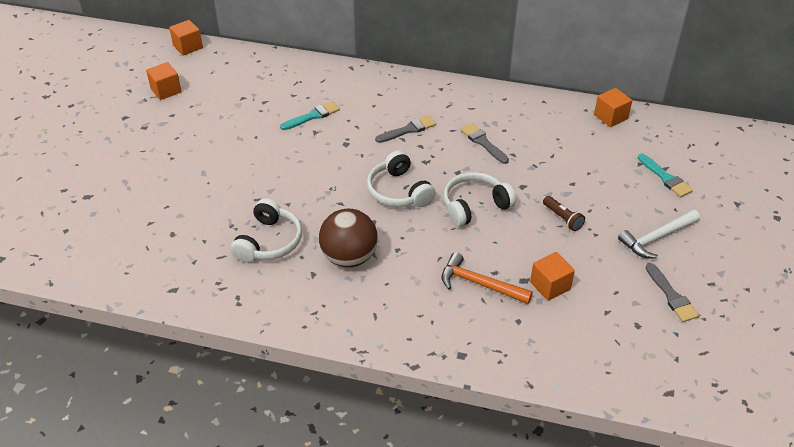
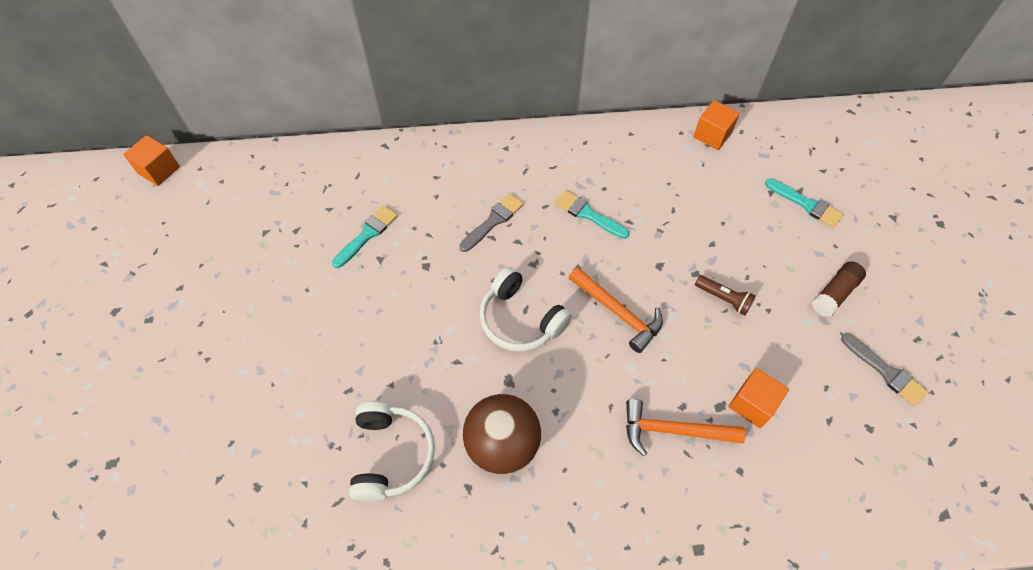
camera: 20 degrees left, 15 degrees up
(166, 90) = (156, 249): orange cube -> none
(474, 206) = (618, 313): white headphones -> orange hammer
(483, 142) = (588, 214): grey brush -> turquoise brush
(656, 238) = (834, 294): white hammer -> brown glue stick

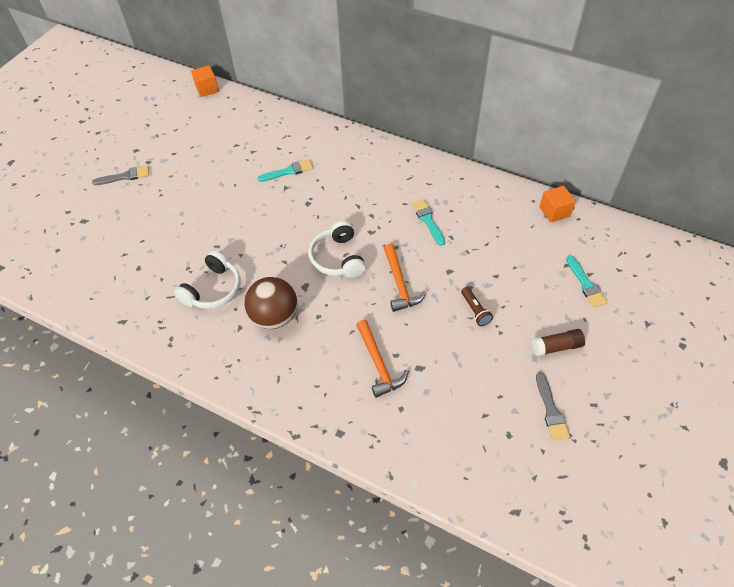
camera: 35 degrees right, 5 degrees down
(493, 221) = (366, 197): grey brush -> grey brush (125, 176)
(673, 430) = (378, 364): orange hammer -> orange hammer turned 150 degrees counterclockwise
(752, 404) = (441, 378): orange cube -> none

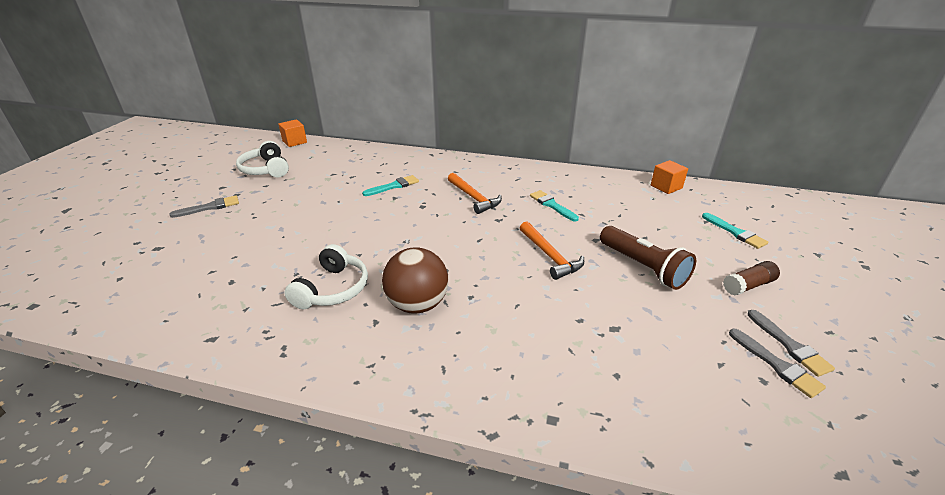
camera: 15 degrees left, 20 degrees down
(338, 258) = (472, 243): white headphones -> white headphones (266, 169)
(378, 364) = (564, 332): orange hammer -> orange hammer (474, 198)
(475, 311) = (643, 267): brown flashlight -> brown flashlight, size x1.93
(528, 425) = (777, 365): none -> grey brush

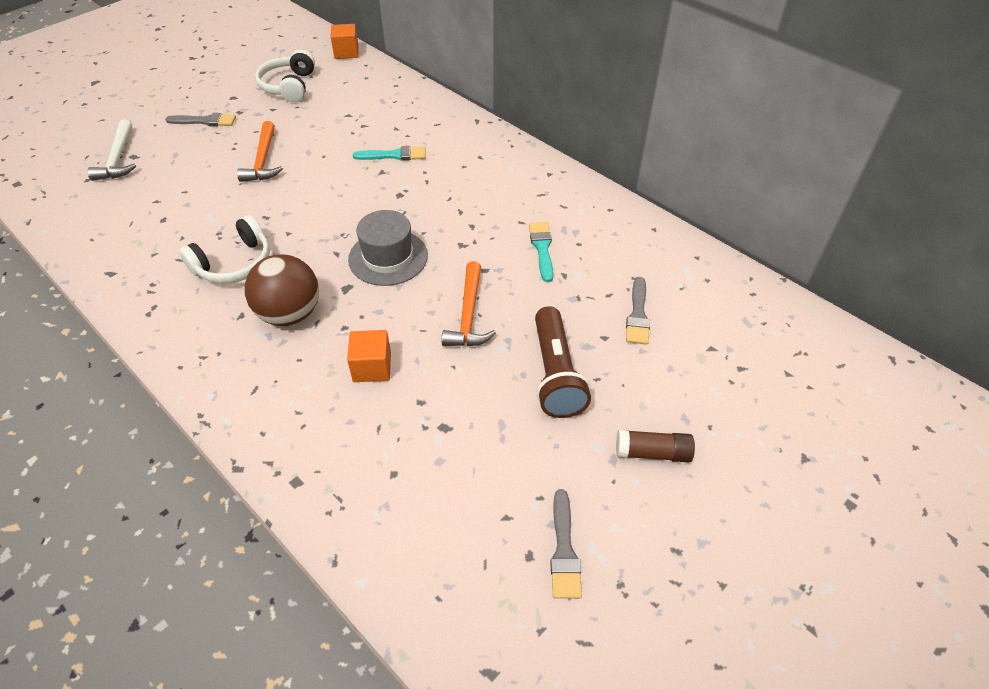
camera: 30 degrees right, 15 degrees up
(142, 254) = (118, 159): none -> white hammer
(455, 243) = (388, 257): none -> grey hat
(474, 198) = (464, 204): orange hammer -> orange hammer (263, 160)
(666, 187) = (721, 277): orange cube -> orange cube (372, 367)
(735, 232) = (730, 380): turquoise brush -> none
(790, 346) = (607, 539): grey brush -> grey brush (638, 315)

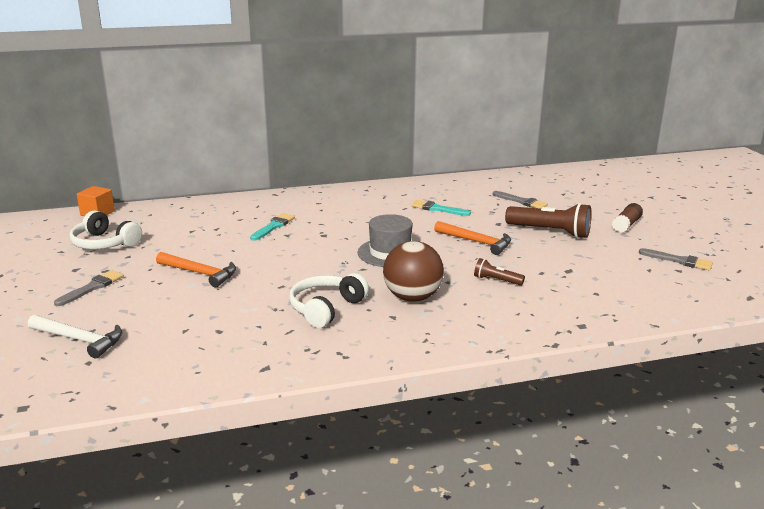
camera: 60 degrees left, 25 degrees down
(234, 264) = (326, 308): white headphones -> white headphones turned 135 degrees counterclockwise
(372, 367) = (496, 280): orange cube -> brown flashlight

